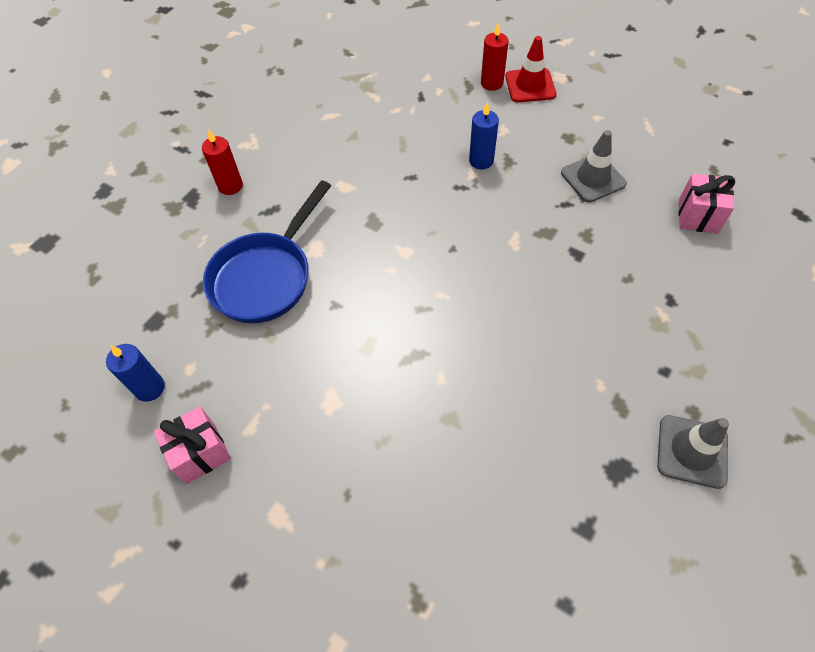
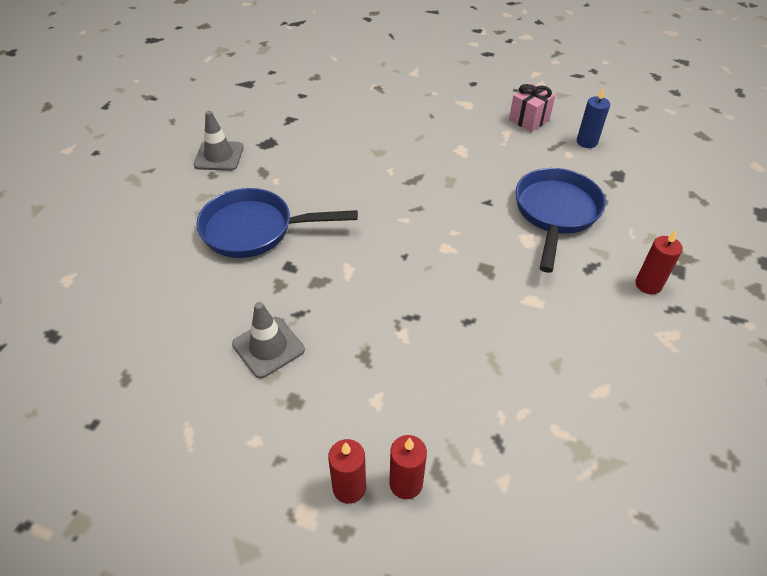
camera: 165 degrees right, 10 degrees down
(481, 161) = (396, 352): blue candle -> none
(530, 86) = (349, 487): red traffic cone -> red candle
(620, 306) = (255, 230): none -> blue pan
(698, 216) = (163, 318): pink gift -> none

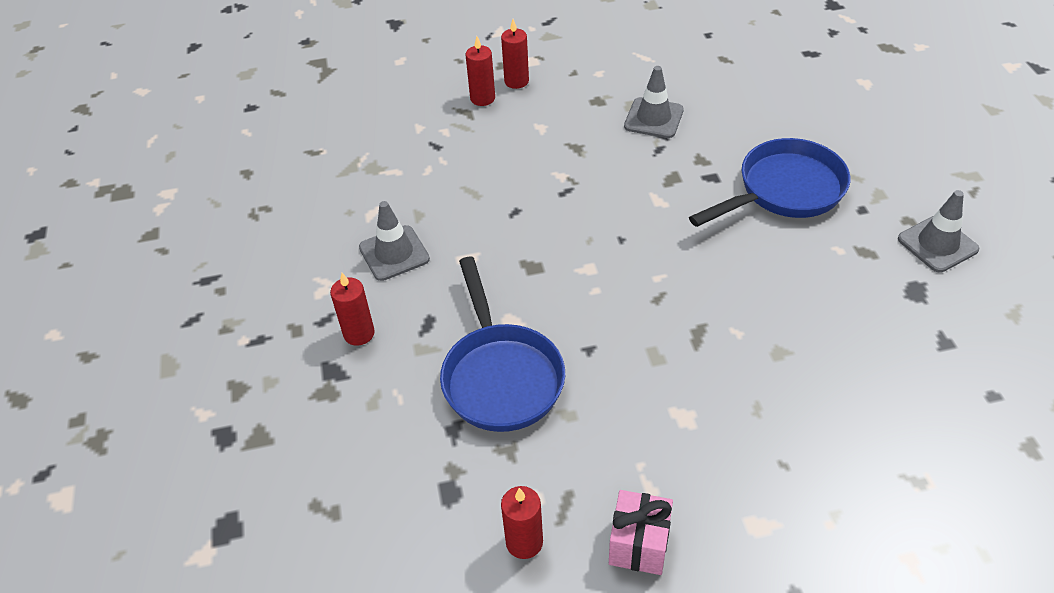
camera: 150 degrees right, 0 degrees up
(586, 142) = (524, 542): blue candle -> red candle
(595, 337) = (394, 253): none -> grey traffic cone

